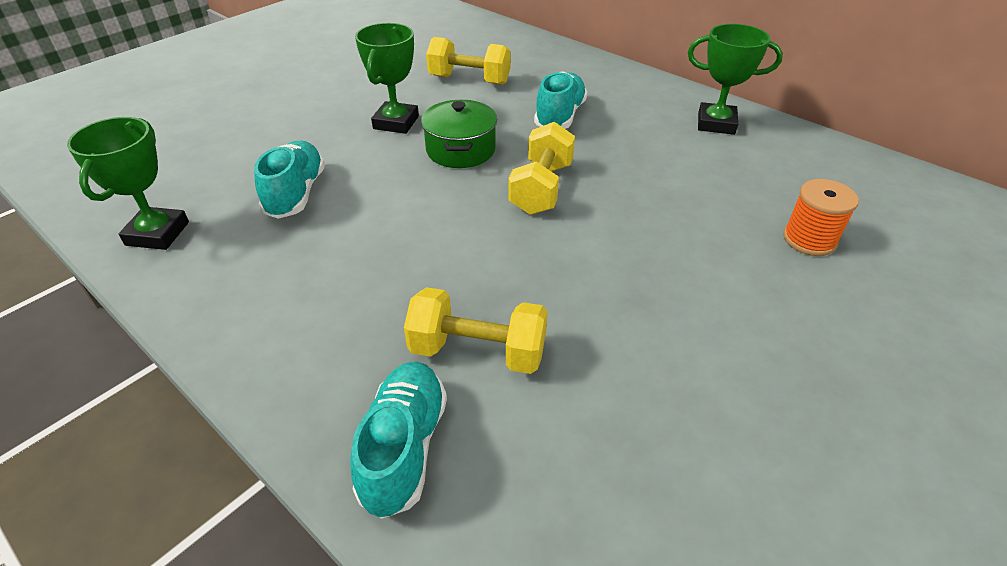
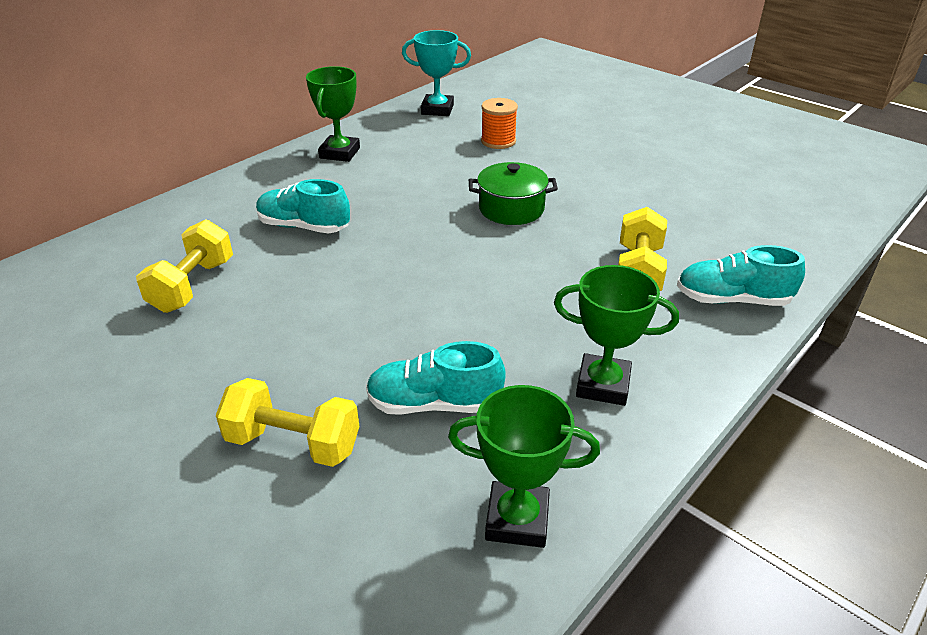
camera: 90 degrees left, 5 degrees down
(396, 122) = (284, 338): green trophy -> green trophy (603, 385)
(460, 150) = (358, 287): green pot -> green pot (511, 209)
(541, 188) = (433, 240): yellow dumbbell -> yellow dumbbell (293, 443)
(881, 186) = (437, 109): none -> turquoise trophy

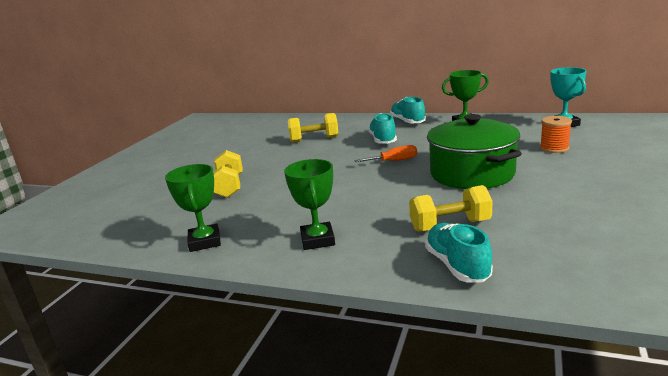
camera: 70 degrees right, 15 degrees down
(401, 244) = (394, 161): none -> orange screwdriver
(434, 404) = (271, 204): turquoise shoe -> turquoise shoe (407, 122)
(511, 209) = (472, 173): green pot -> green pot, size x1.74

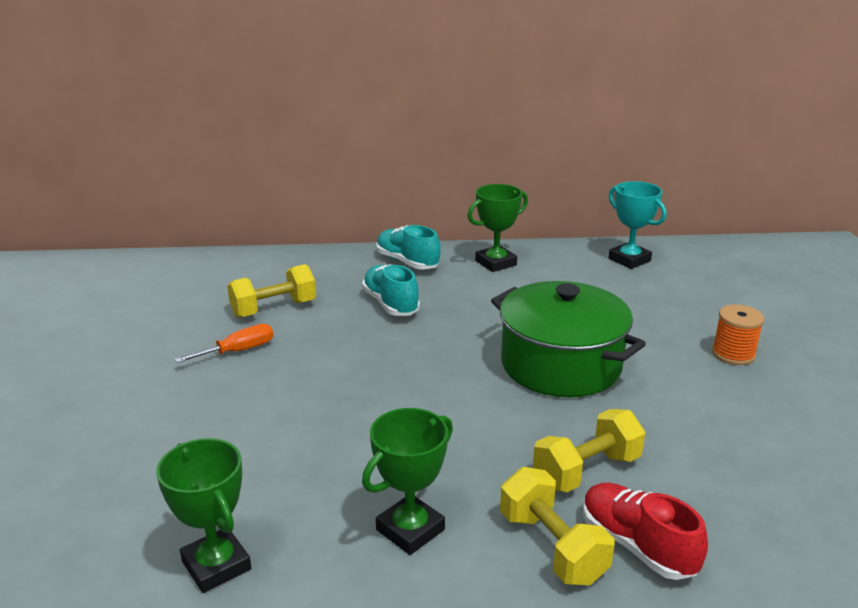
camera: 25 degrees left, 5 degrees up
(229, 187) = (183, 431): yellow dumbbell -> yellow dumbbell (552, 547)
(317, 240) = (410, 530): green trophy -> green trophy turned 75 degrees clockwise
(394, 161) = (434, 348): orange screwdriver -> orange screwdriver (238, 351)
(457, 265) = (636, 545): turquoise shoe -> red shoe
(554, 148) = (641, 307): orange spool -> orange spool (733, 354)

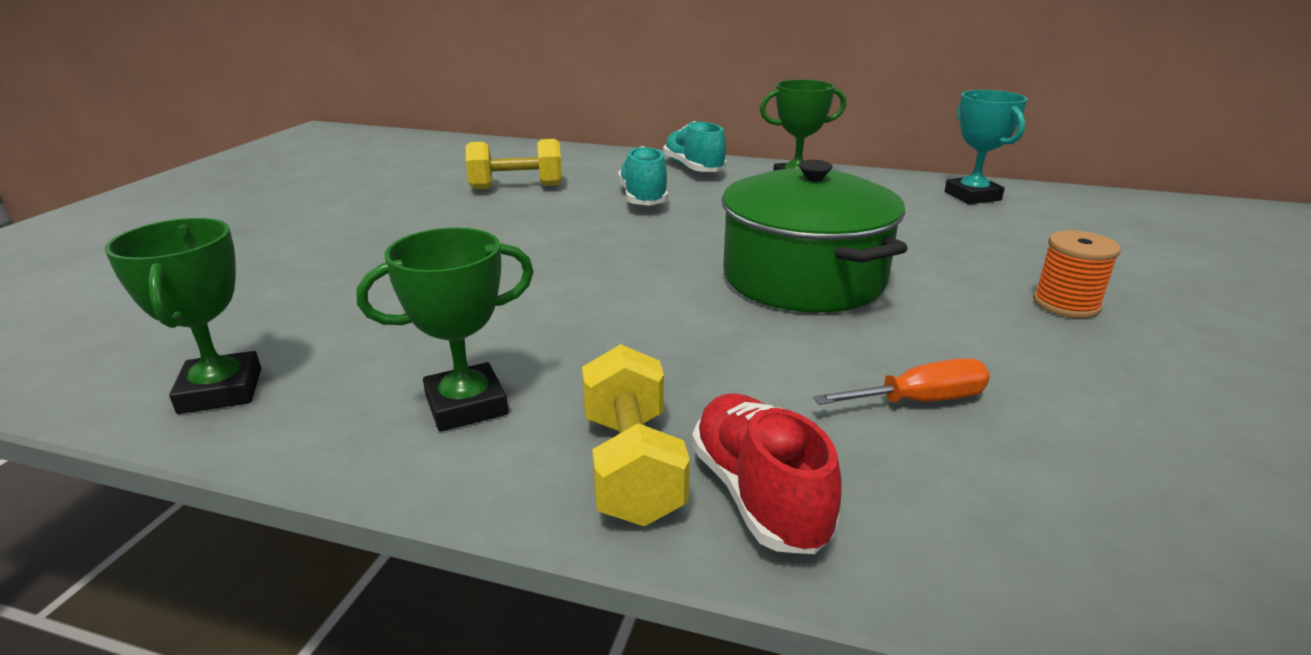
camera: 20 degrees right, 0 degrees up
(238, 351) = (447, 213): orange screwdriver -> orange screwdriver (919, 401)
(586, 471) = (752, 391): yellow dumbbell -> none

